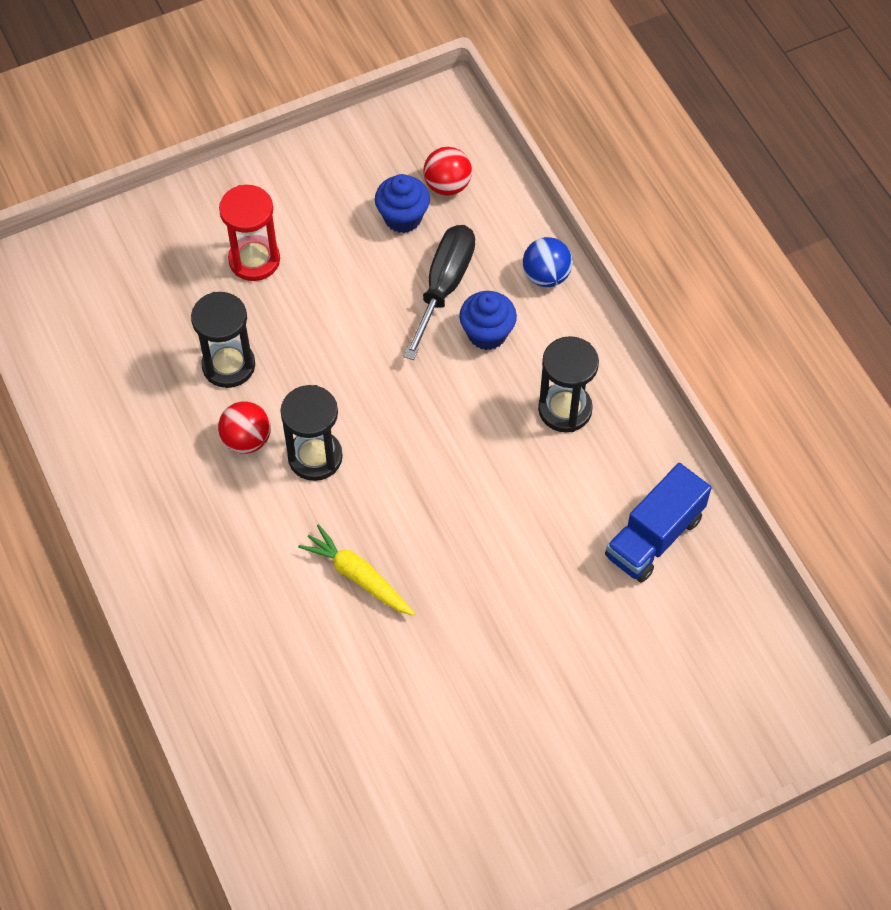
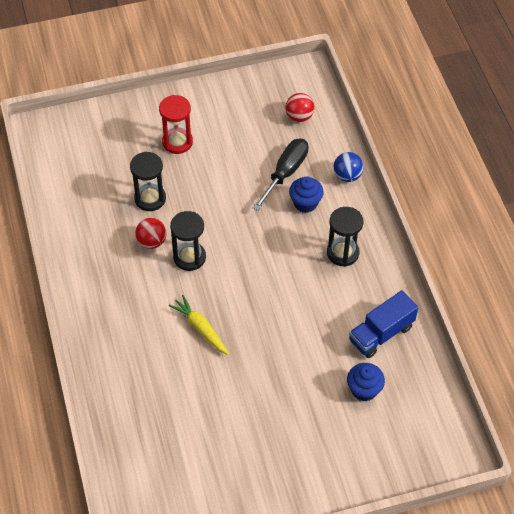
camera: 10 degrees right, 5 degrees down
(403, 218) = (269, 131): blue cupcake -> blue cupcake (364, 390)

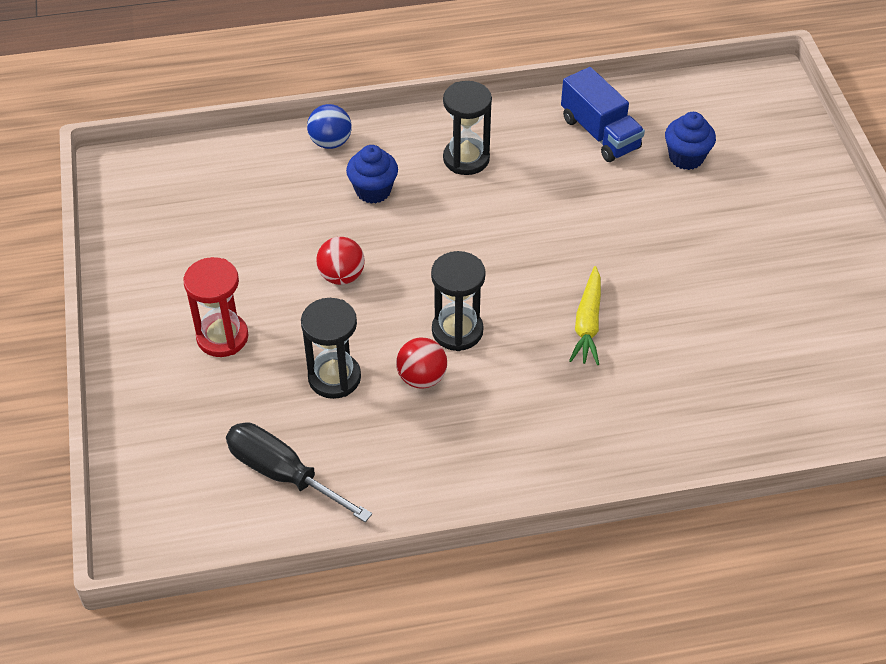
camera: 85 degrees left, 5 degrees down
(201, 328) = (588, 323): yellow carrot -> yellow carrot turned 45 degrees counterclockwise
(285, 173) = (312, 208): black screwdriver -> black screwdriver (283, 474)
(299, 116) = (205, 185): red ball -> red ball (341, 276)

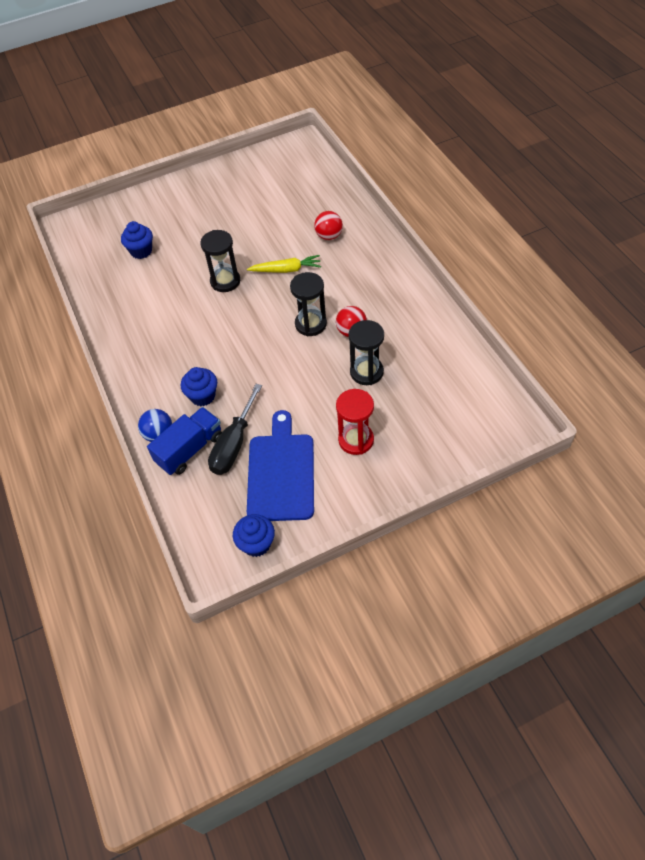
camera: 100 degrees left, 5 degrees up
(126, 209) = (256, 544): none -> blue cupcake
(212, 249) = (281, 472): none -> blue cutting board
(283, 474) = (444, 376): black screwdriver -> black screwdriver (234, 444)
(341, 276) = (284, 392): red ball -> red ball (329, 236)
(466, 159) = (162, 354): black hourglass -> black hourglass (225, 281)
(600, 133) = (126, 293): blue truck -> blue truck (190, 449)

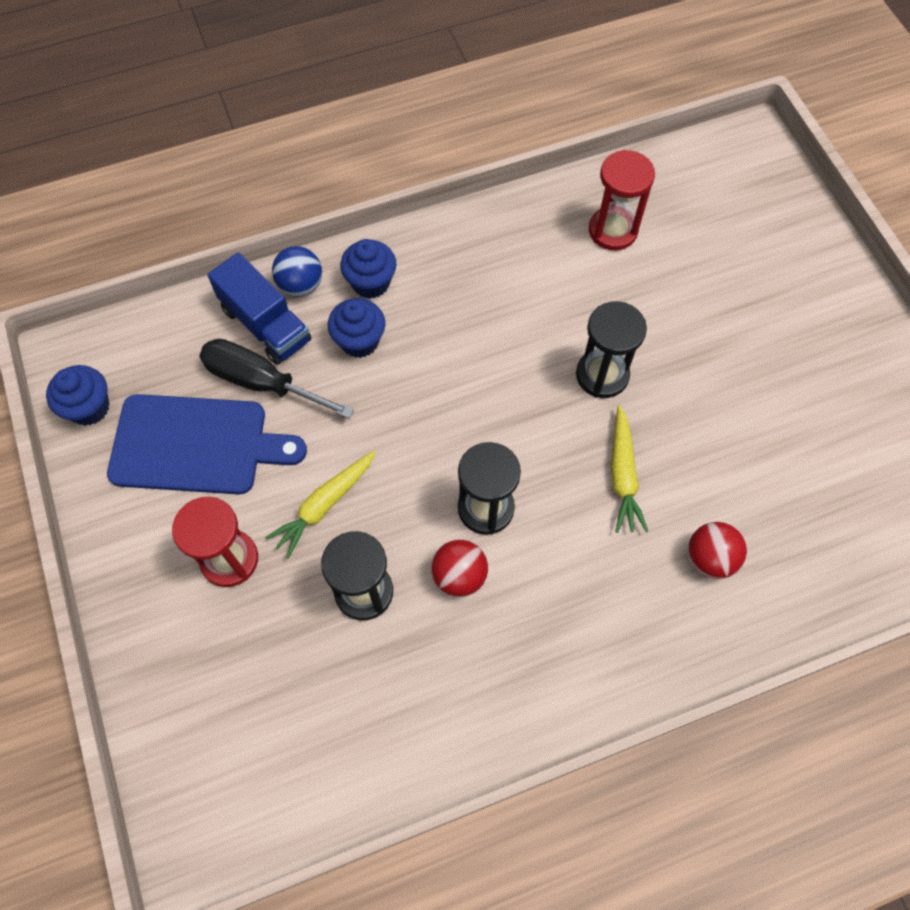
camera: 90 degrees right, 10 degrees up
(126, 282) = (613, 230): none -> red hourglass
(141, 251) = (684, 249): blue cupcake -> blue cupcake (371, 283)
(316, 398) = (325, 505): none -> yellow carrot

